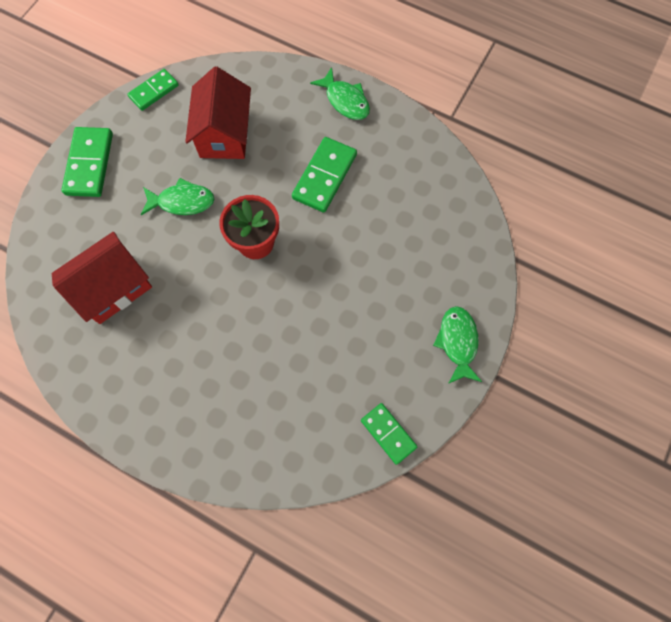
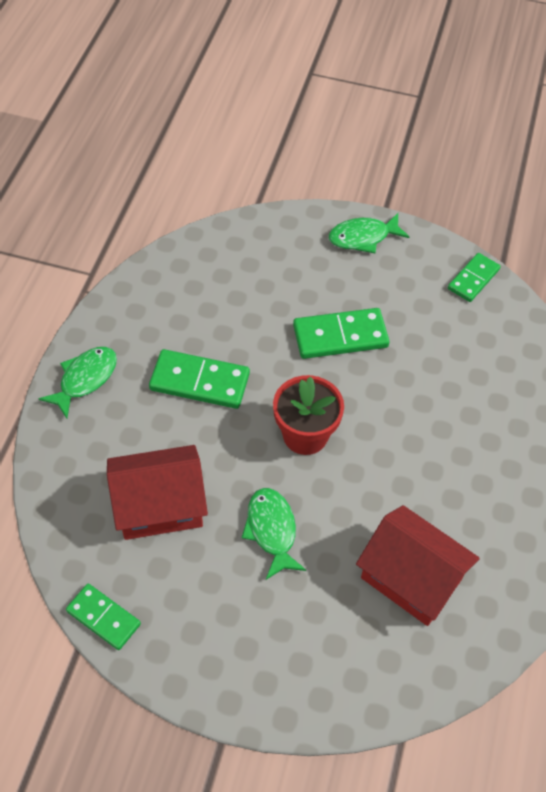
camera: 105 degrees left, 15 degrees down
(90, 164) = (242, 669): green domino -> green domino (340, 336)

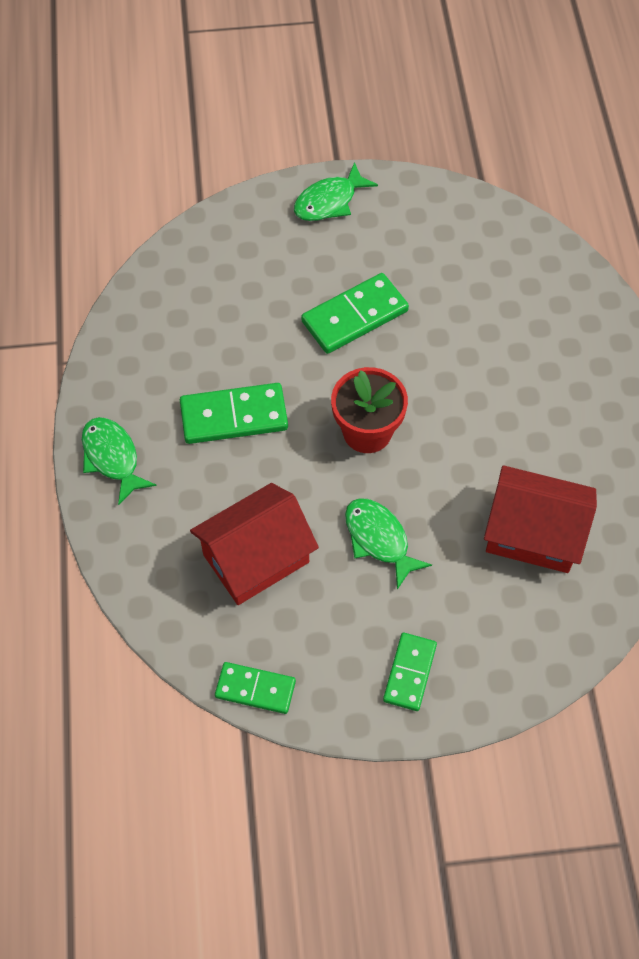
camera: 20 degrees left, 5 degrees up
(85, 379) = (112, 458): green fish -> green fish turned 45 degrees counterclockwise
(473, 279) = (461, 208): green domino -> green domino (410, 673)

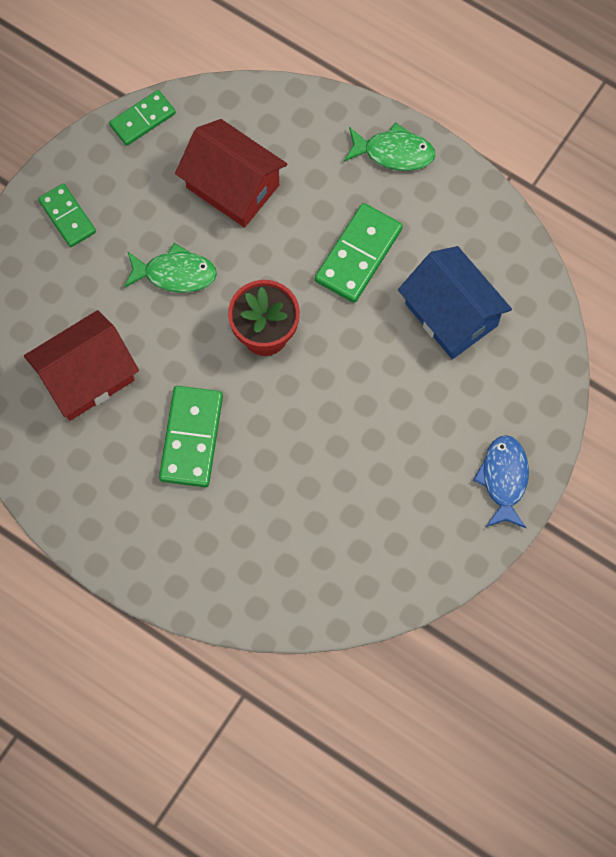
camera: 130 degrees right, 10 degrees up
(227, 318) = (451, 314): none -> blue house
(256, 558) = (232, 186): red house -> red house turned 60 degrees counterclockwise
(329, 201) = (504, 479): green fish -> blue fish
(354, 316) = (373, 407): green domino -> green domino (191, 438)

